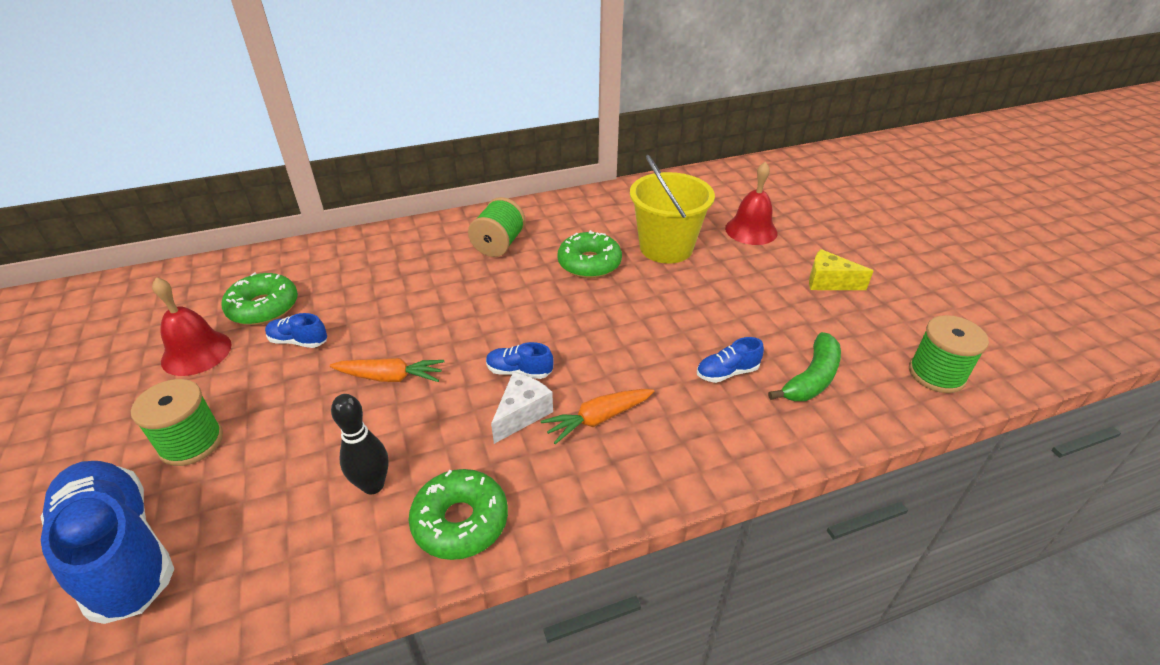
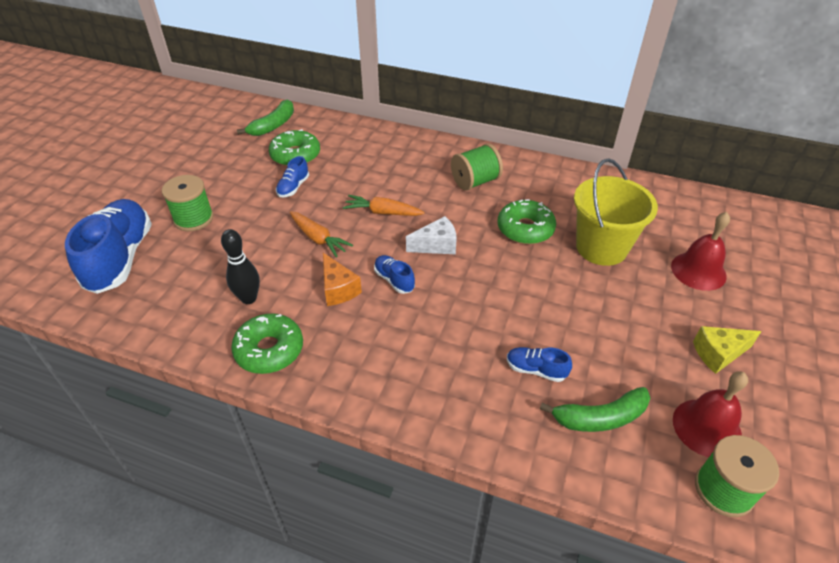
camera: 40 degrees right, 5 degrees up
(195, 289) = (273, 125): none -> green banana
(196, 352) = (240, 166): red bell -> red bell (707, 427)
(298, 341) = (293, 187): blue shoe -> blue shoe turned 120 degrees counterclockwise
(470, 413) = (338, 289): none -> orange cheese
(522, 414) = (366, 309): white cheese -> white cheese (436, 245)
(598, 419) = (409, 343): orange carrot -> orange carrot (383, 212)
(828, 282) = (718, 354): yellow cheese -> yellow cheese turned 75 degrees counterclockwise

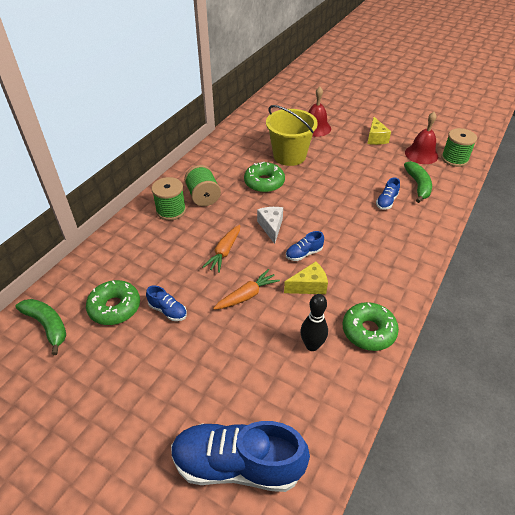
camera: 80 degrees left, 0 degrees up
(193, 218) = (190, 396): green spool -> green spool (171, 210)
(338, 289) = (309, 286): orange cheese -> yellow cheese

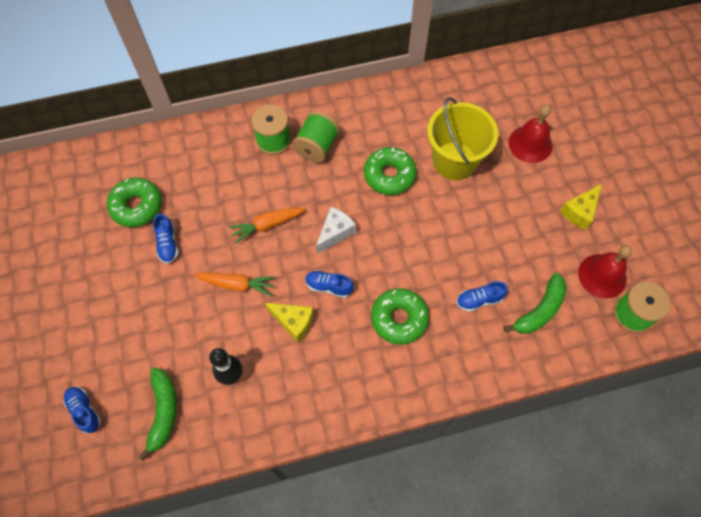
camera: 45 degrees right, 20 degrees up
(47, 325) = (81, 181): green banana -> green banana (163, 412)
(237, 464) = (84, 411): blue shoe -> blue shoe, size x0.44
(368, 331) = (288, 408): green donut -> green donut (399, 318)

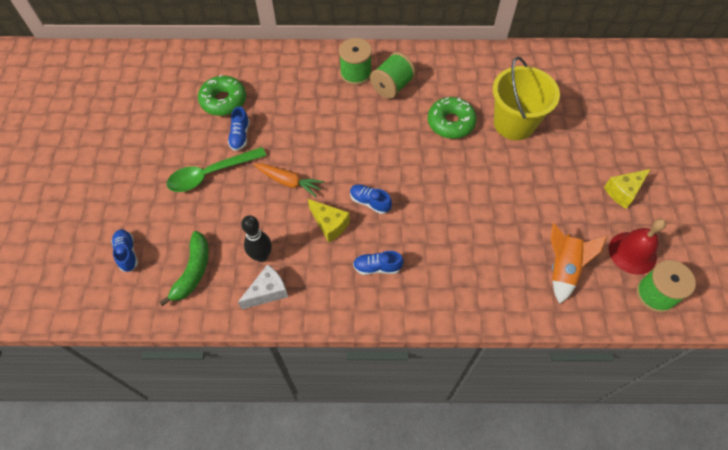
camera: 15 degrees right, 5 degrees down
(148, 296) = (210, 174): none -> green spoon
(267, 225) = (330, 140): orange carrot -> none
(335, 233) = (388, 159): white cheese -> white cheese (268, 292)
(399, 318) = (426, 244): green donut -> none
(479, 300) = (506, 246): blue shoe -> blue shoe (377, 267)
(530, 144) = (589, 124): red bell -> none
(539, 310) = (563, 269): green banana -> orange rocket

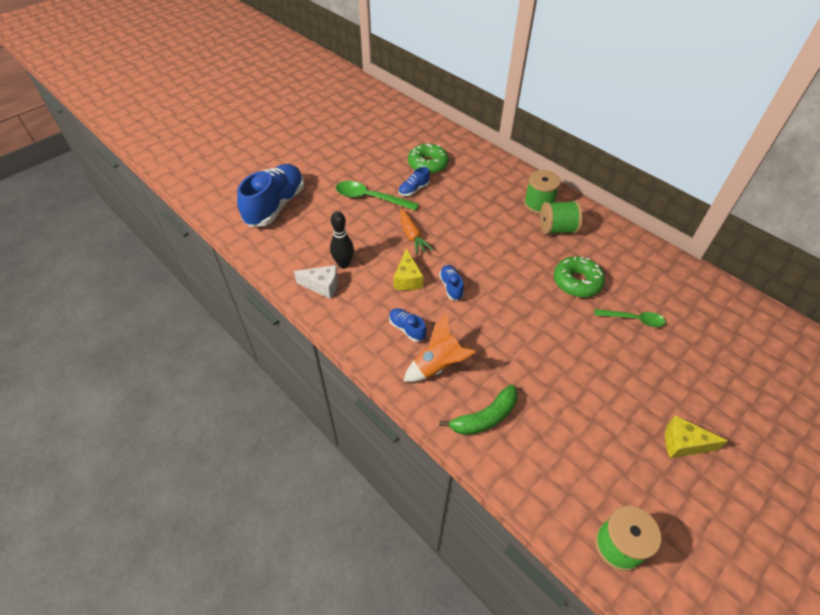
camera: 45 degrees right, 10 degrees down
(127, 253) = (275, 206): blue shoe -> blue shoe, size x2.25
(193, 271) = (296, 241): green banana -> green banana (485, 417)
(514, 123) = (633, 319): yellow bucket -> green spoon
(563, 269) = (551, 450): orange rocket -> orange rocket (438, 366)
(632, 252) = (634, 495): red bell -> none

